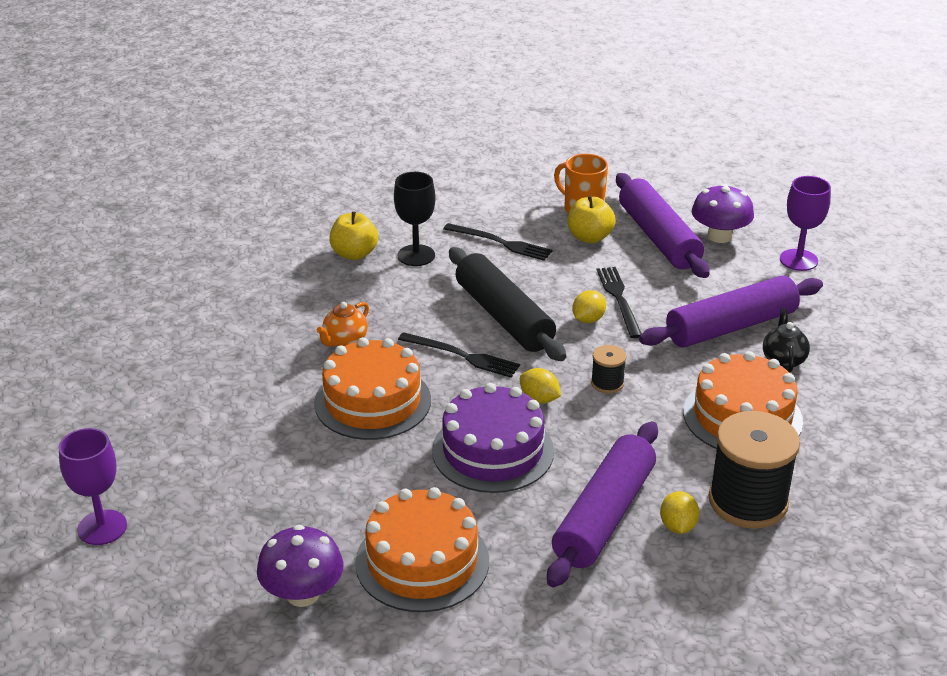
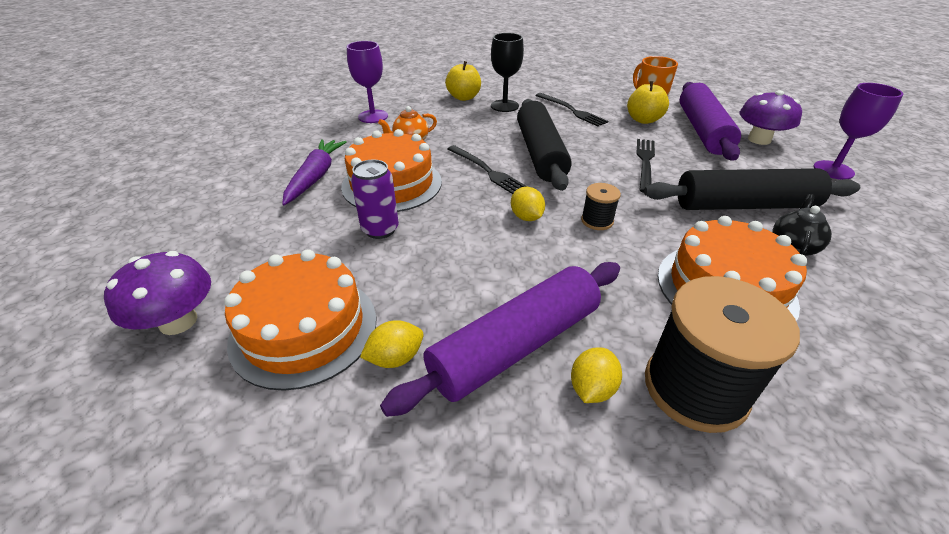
camera: 25 degrees right, 5 degrees up
(102, 527) = (118, 215): purple goblet -> purple goblet (373, 116)
(278, 417) = (316, 177): none -> purple carrot
(406, 455) = (380, 229): none -> purple can
(493, 451) = (453, 247): purple cake -> none
(588, 319) = (609, 170): yellow lemon -> yellow lemon (395, 358)
(731, 326) = (744, 205): purple rolling pin -> black rolling pin

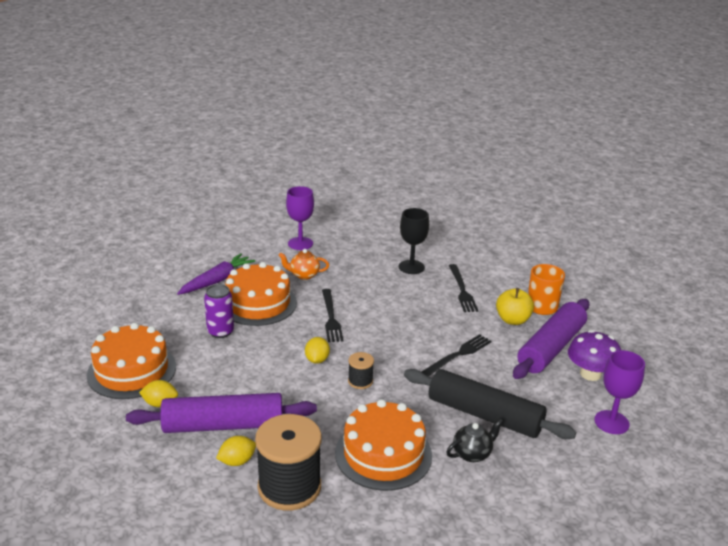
camera: 30 degrees right, 10 degrees down
(178, 321) = (80, 341): purple mushroom -> none
(464, 97) = (388, 248): yellow apple -> none
(540, 153) = (386, 318): black rolling pin -> none

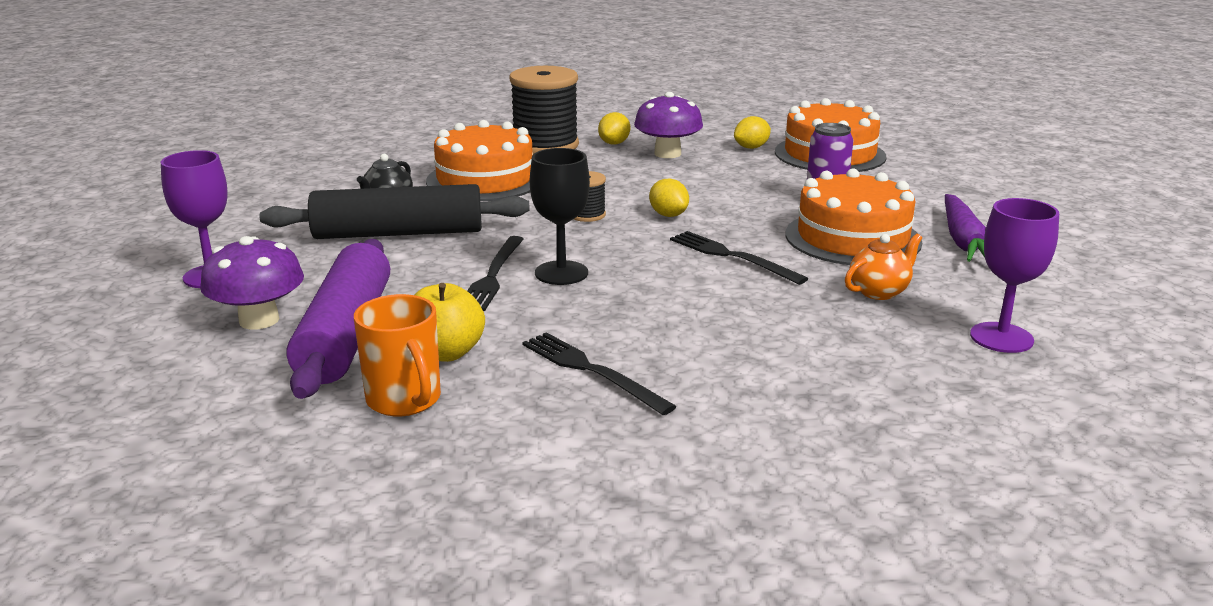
camera: 145 degrees right, 5 degrees down
(223, 425) = (667, 154): purple rolling pin -> purple mushroom
(411, 267) = (742, 377): black goblet -> black goblet (561, 273)

